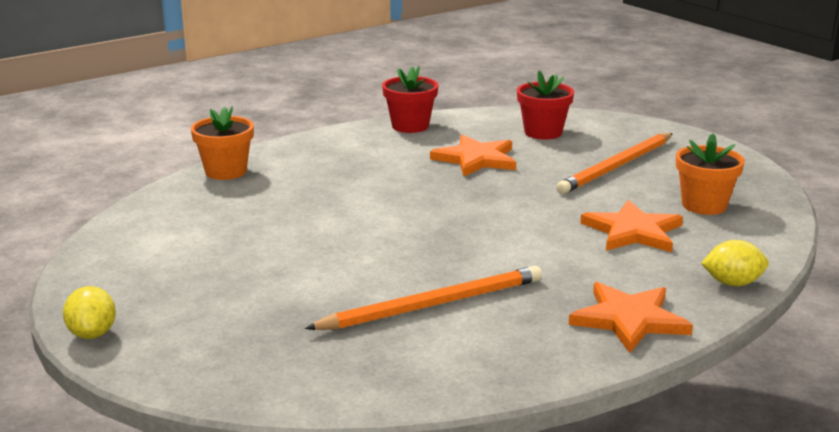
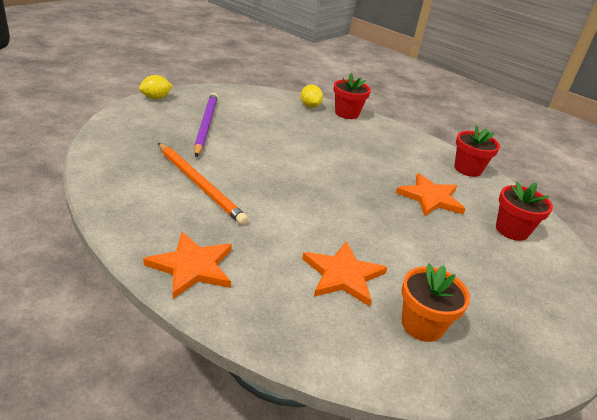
camera: 70 degrees right, 10 degrees up
(226, 171) = (347, 113): orange flower pot -> red flower pot
(232, 289) = (206, 125): none -> purple pencil
(616, 167) = (471, 271): orange pencil -> none
(732, 283) = (266, 332): yellow lemon -> yellow lemon (310, 106)

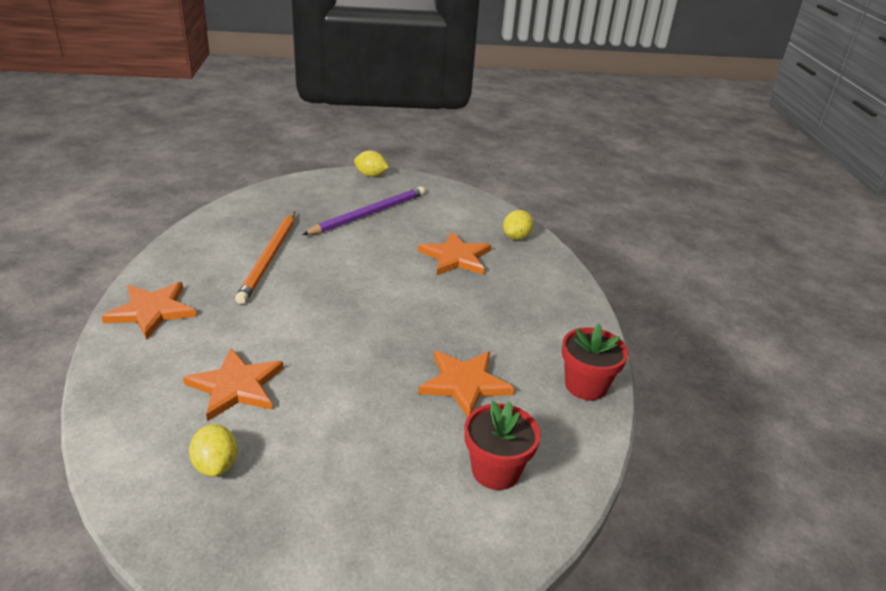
camera: 50 degrees right, 0 degrees up
(303, 131) = (456, 257): none -> orange star
(347, 113) = (547, 261): red flower pot -> none
(422, 325) = (216, 465): orange flower pot -> yellow lemon

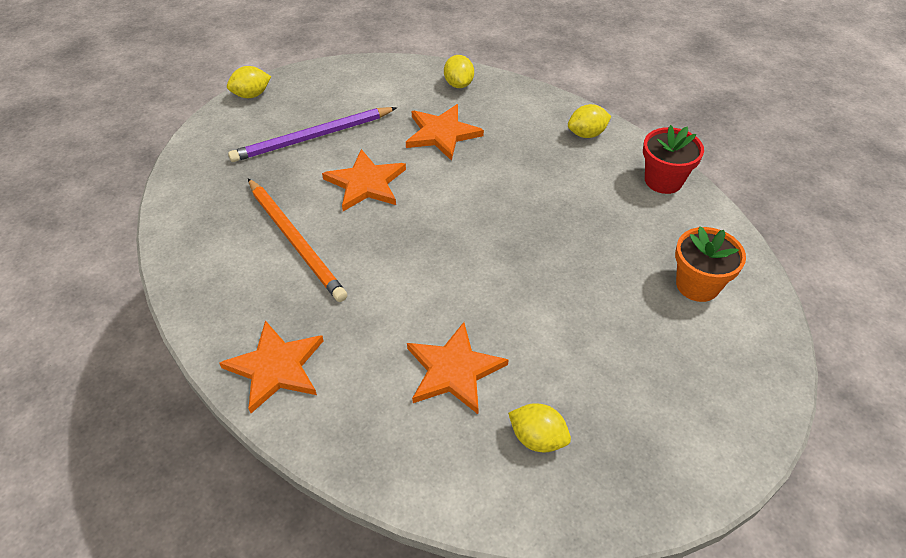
camera: 40 degrees left, 15 degrees up
(369, 214) = (312, 137): purple pencil -> purple pencil turned 120 degrees counterclockwise
(464, 384) = (596, 237): orange star -> orange star (366, 183)
(495, 470) = (697, 285): red flower pot -> orange flower pot
(568, 318) = (586, 134): none -> yellow lemon

